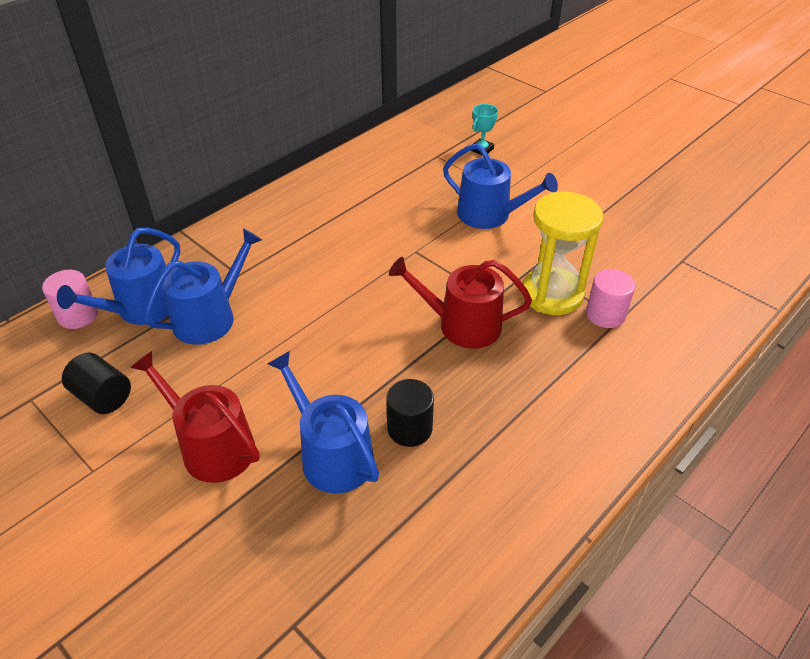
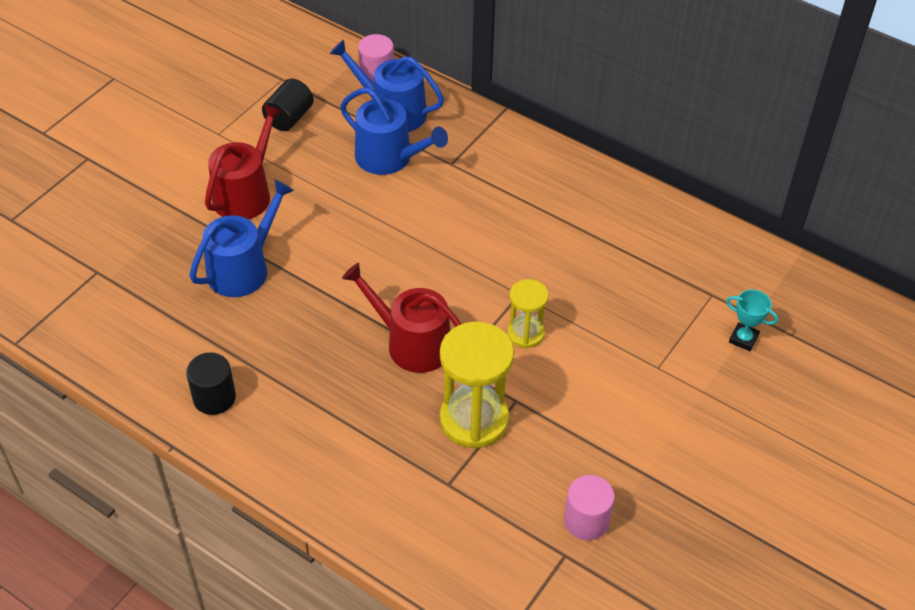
camera: 80 degrees right, 5 degrees up
(409, 428) = (275, 316): black cylinder -> black cylinder (214, 398)
(460, 253) = (525, 333): none -> yellow hourglass
(462, 325) = (412, 343): red watering can -> red watering can turned 60 degrees counterclockwise
(490, 215) = (603, 356): blue watering can -> none
(605, 314) = (450, 469): pink cylinder -> pink cylinder (586, 521)

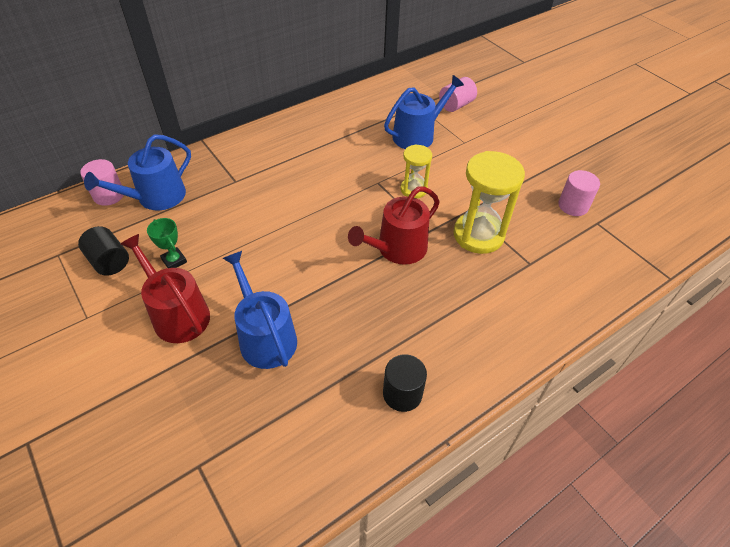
camera: 70 degrees left, 0 degrees up
(310, 163) = (174, 261): none -> green trophy
(389, 158) = (204, 212): blue watering can -> blue watering can (417, 135)
(743, 339) = (456, 105): turquoise trophy -> pink cylinder

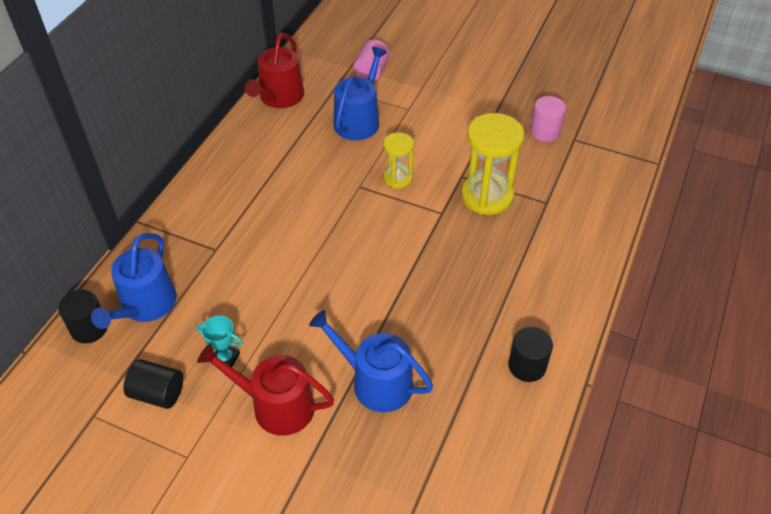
camera: 30 degrees left, 0 degrees up
(109, 195) = (89, 328): pink cylinder -> black cylinder
(174, 261) = (225, 358): green trophy -> turquoise trophy
(397, 249) = (427, 243): red watering can -> red watering can (279, 97)

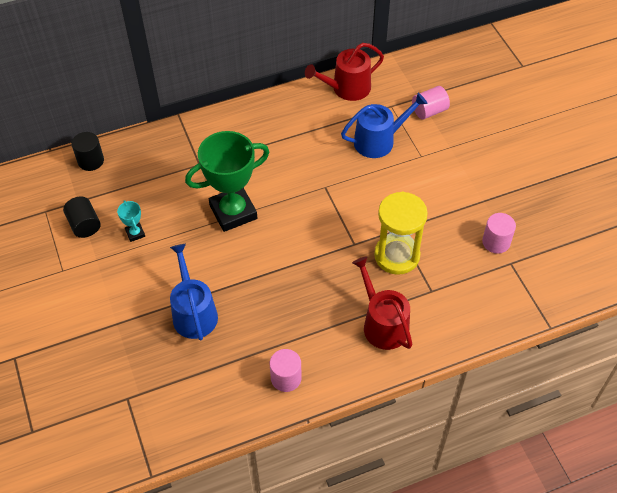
camera: 45 degrees right, 5 degrees up
(145, 305) = (129, 169): blue watering can -> none
(276, 405) = (130, 281): red watering can -> red watering can (382, 324)
(302, 266) = (233, 212): none -> green trophy
(398, 178) = (355, 199): yellow hourglass -> none
(527, 366) = (286, 378): black cylinder -> pink cylinder

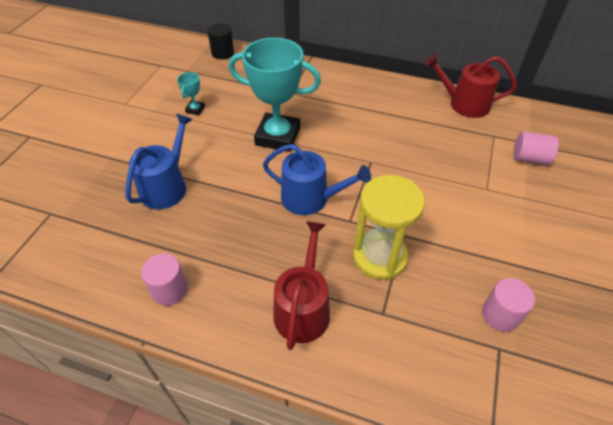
camera: 40 degrees right, 5 degrees down
(84, 225) = (172, 86): black cylinder -> none
(233, 212) = (278, 136): green trophy -> turquoise trophy
(379, 141) = (456, 155): blue watering can -> blue watering can (310, 198)

